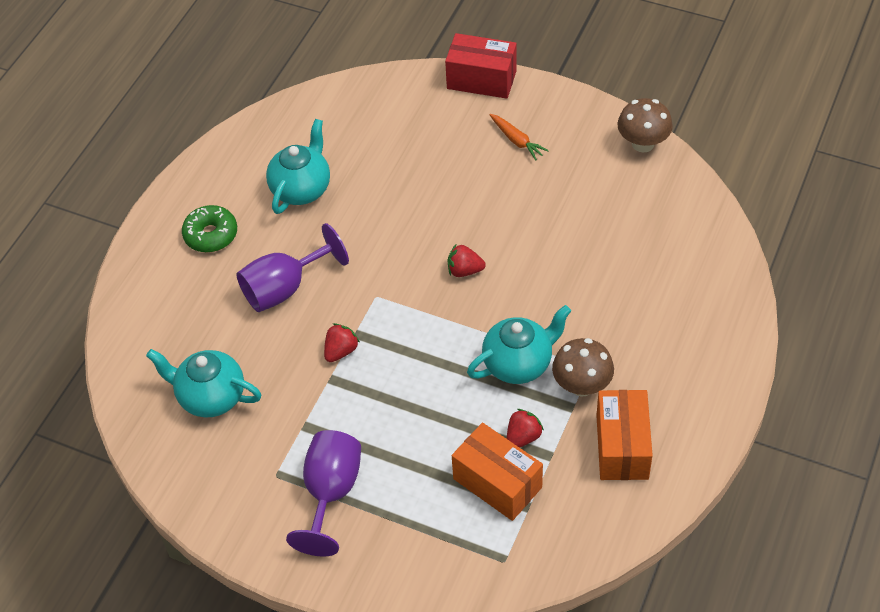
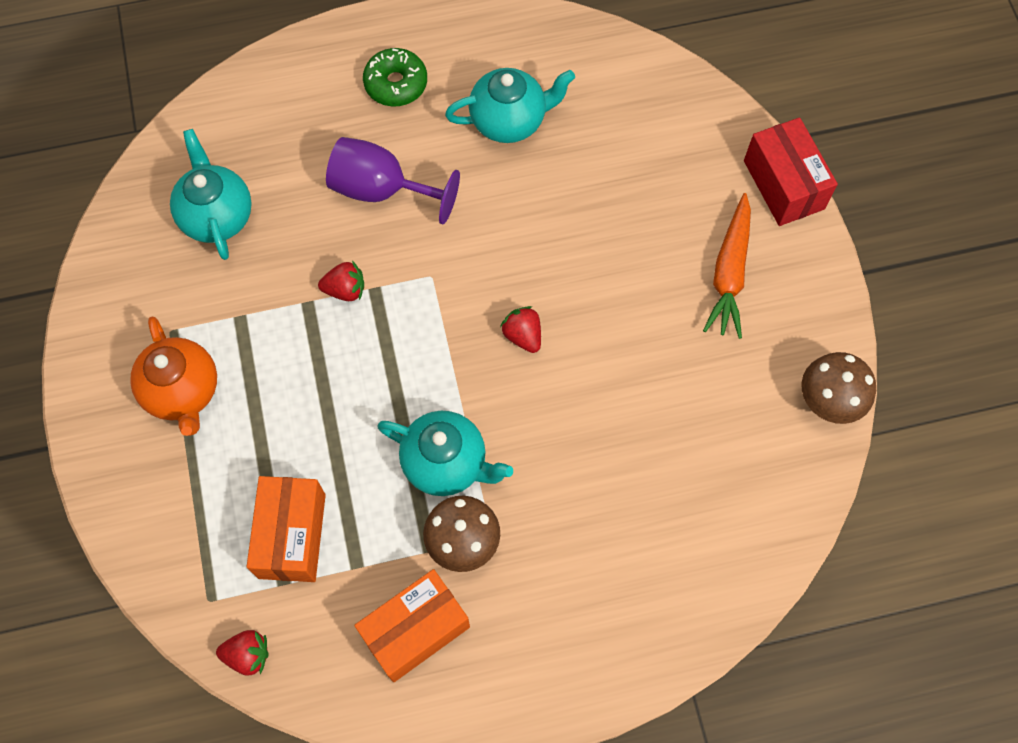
camera: 50 degrees right, 15 degrees up
(331, 492) = (183, 391): purple goblet -> orange teapot
(517, 140) = (729, 273): orange carrot -> orange carrot, size x1.62
(523, 437) = (361, 525): red strawberry -> red strawberry (248, 655)

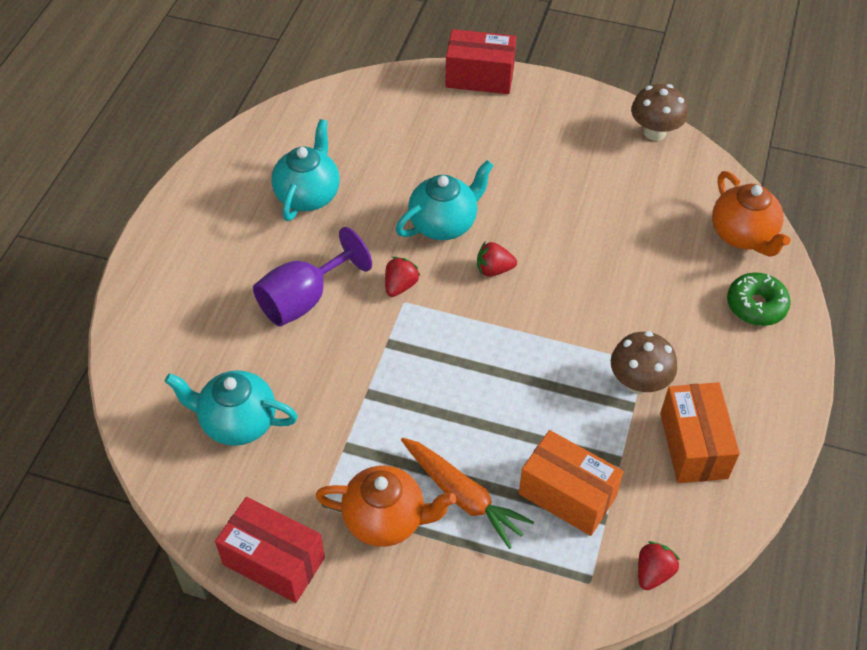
camera: 60 degrees left, 15 degrees down
(97, 325) = (274, 561): none -> red box
(345, 290) = (374, 362): red strawberry -> red strawberry (400, 286)
(396, 84) = (216, 248): green donut -> green donut (756, 305)
(446, 463) = (567, 364): turquoise teapot -> turquoise teapot (444, 224)
(729, 273) = (526, 135): orange carrot -> orange carrot (463, 496)
(734, 563) = (743, 235): none -> orange teapot

